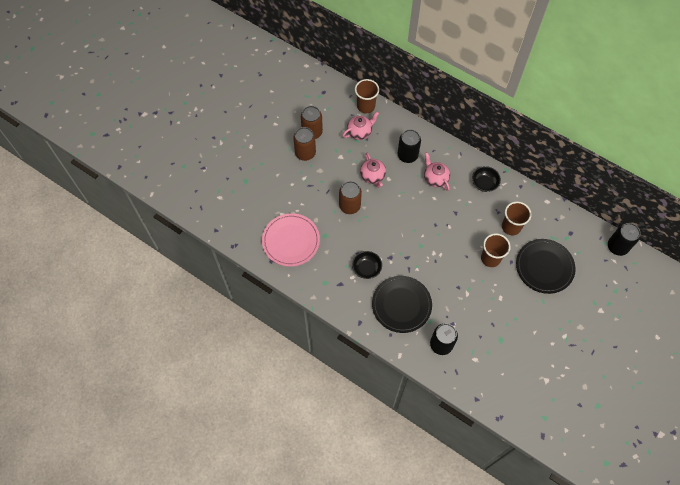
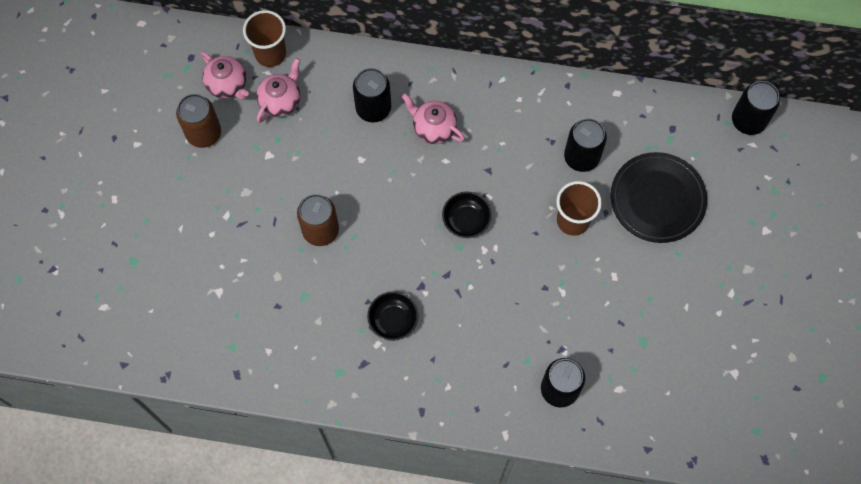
camera: 25 degrees left, 5 degrees up
(291, 241) = (254, 328): pink plate -> none
(305, 153) = (209, 173): brown can -> none
(373, 176) = (335, 166): pink teapot -> pink teapot (228, 85)
(401, 305) = (472, 354): black plate -> none
(484, 183) = (511, 104): black bowl -> black bowl (466, 220)
(511, 227) = (581, 157): brown cup -> black can

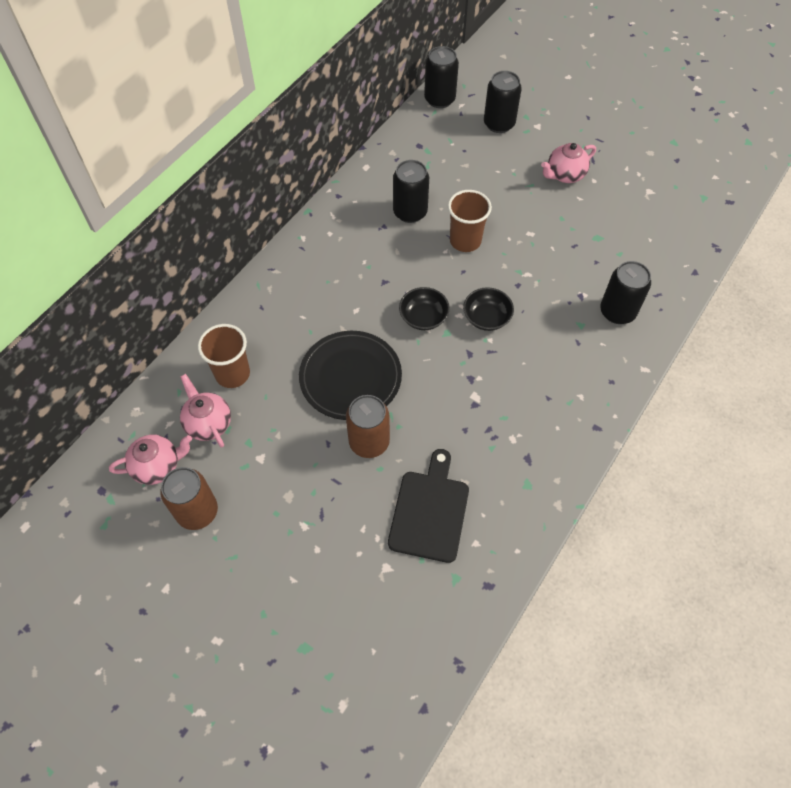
camera: 65 degrees left, 10 degrees down
(270, 53) = (150, 412): brown cup -> brown cup (232, 374)
(280, 304) = (430, 511): none -> black cutting board
(373, 108) = (268, 346): black can -> black can (499, 124)
(393, 320) = (494, 415): black bowl -> black bowl (486, 317)
(433, 128) = (318, 307): pink teapot -> pink teapot (564, 175)
(657, 199) = (476, 179): black plate -> black plate (350, 377)

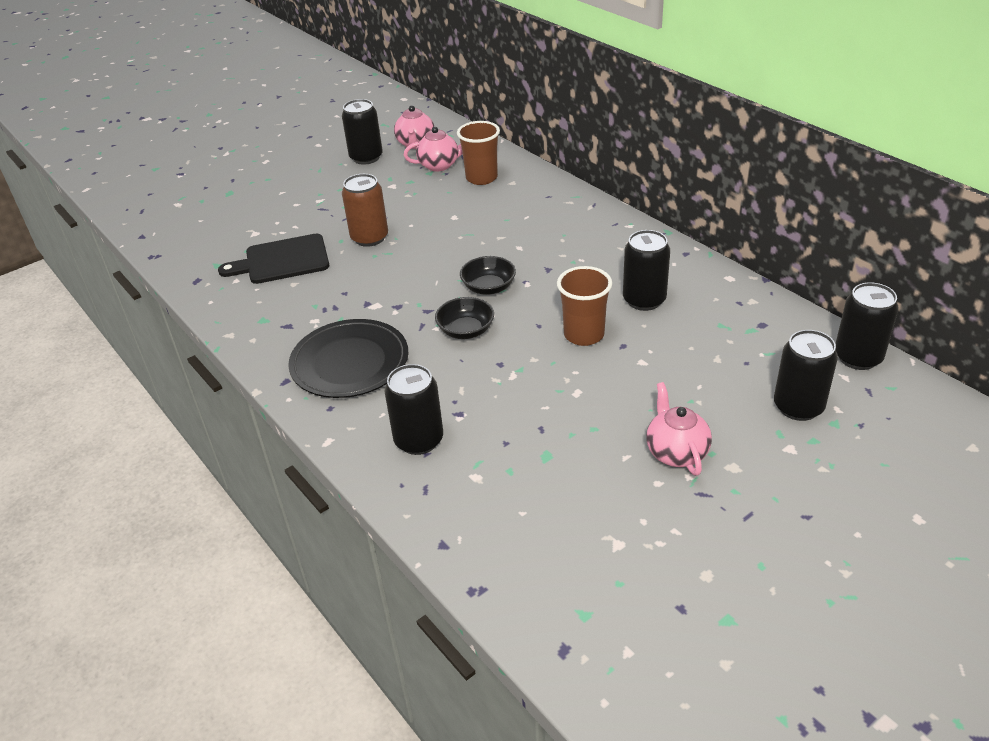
camera: 110 degrees right, 20 degrees down
(197, 512) = (366, 158): brown can -> black can
(350, 377) = (442, 235): black plate -> black plate (350, 362)
(430, 511) = (282, 260): black cutting board -> black cutting board turned 135 degrees clockwise

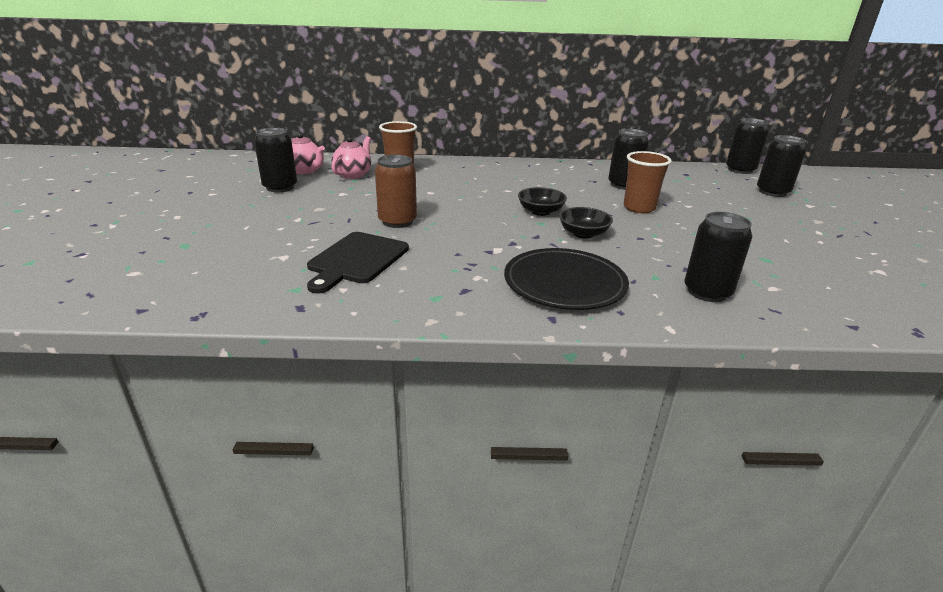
camera: 55 degrees left, 10 degrees down
(676, 452) = (792, 227): pink teapot -> none

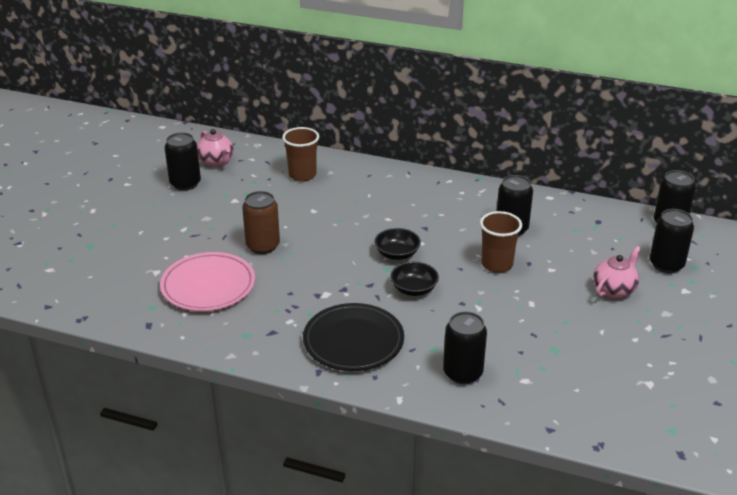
camera: 20 degrees right, 5 degrees up
(353, 174) = (257, 173): pink teapot -> pink teapot (614, 290)
(356, 260) = (208, 285): black cutting board -> pink plate

